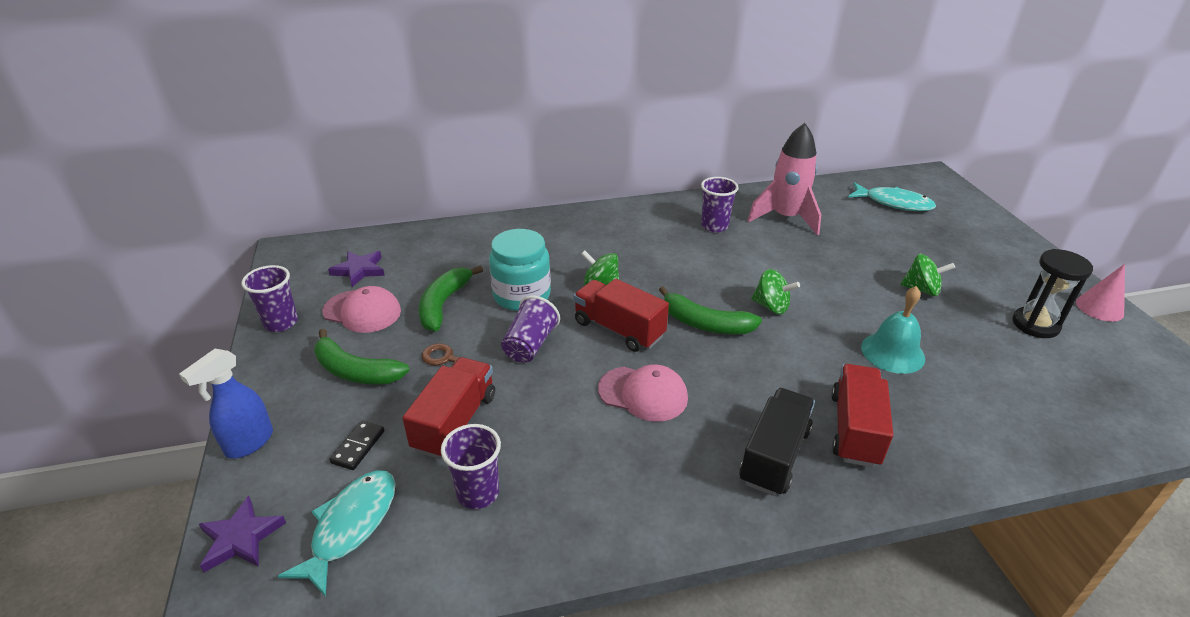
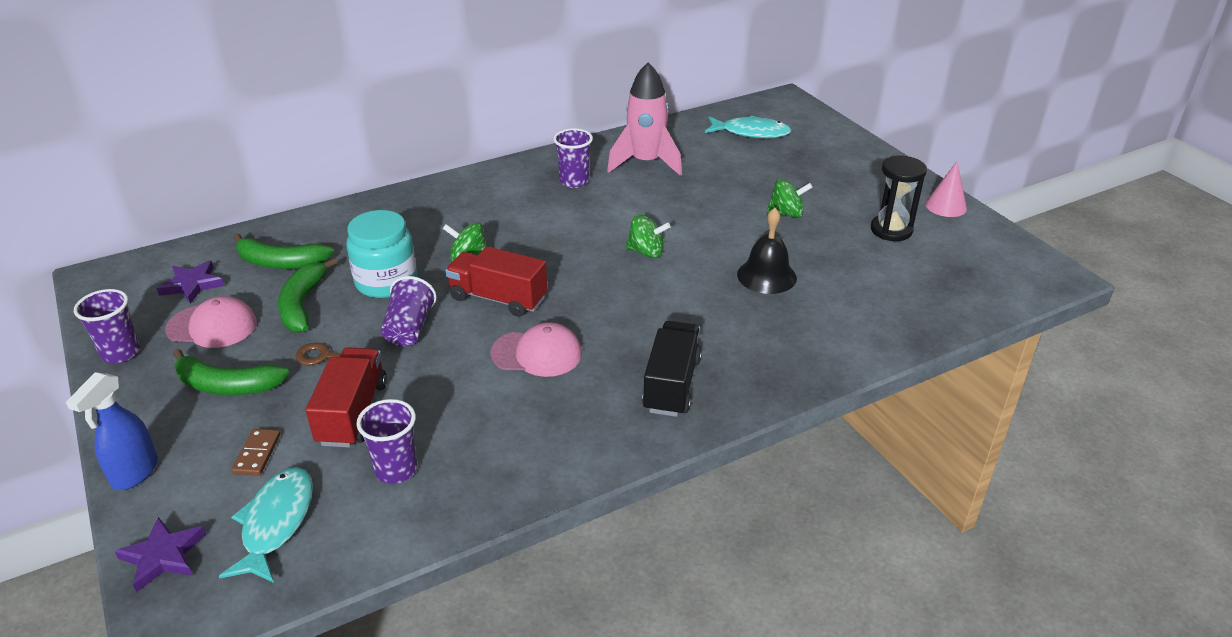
camera: 15 degrees left, 0 degrees up
(358, 447) = (257, 454): black domino -> brown domino
(705, 323) = (584, 279): green banana -> green banana (280, 262)
(854, 429) = (740, 349): red truck -> none
(892, 352) = (766, 276): turquoise bell -> black bell

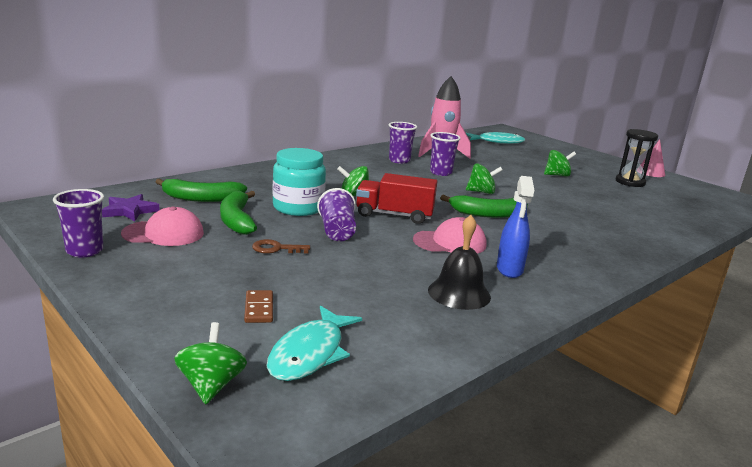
camera: 15 degrees left, 15 degrees down
(135, 473) = (144, 327): blue spray bottle -> blue spray bottle (509, 270)
(163, 556) = (211, 385): purple star -> green spinning top
(227, 385) = (200, 267): green banana -> green banana (487, 214)
(276, 523) = (310, 353): turquoise fish -> turquoise fish turned 150 degrees counterclockwise
(352, 413) = (327, 280): red truck -> none
(396, 470) = (393, 312): purple cup -> purple cup (441, 172)
(671, 384) = (565, 256): black truck -> none
(766, 276) = (574, 202): black bell -> black bell (459, 293)

